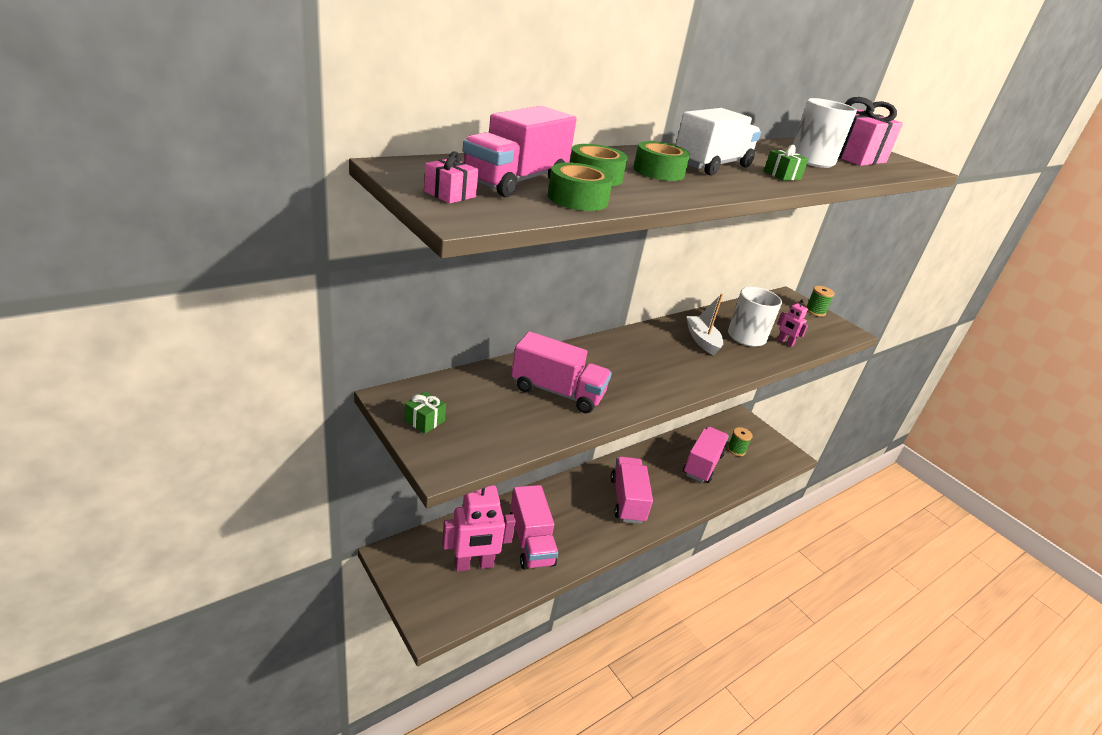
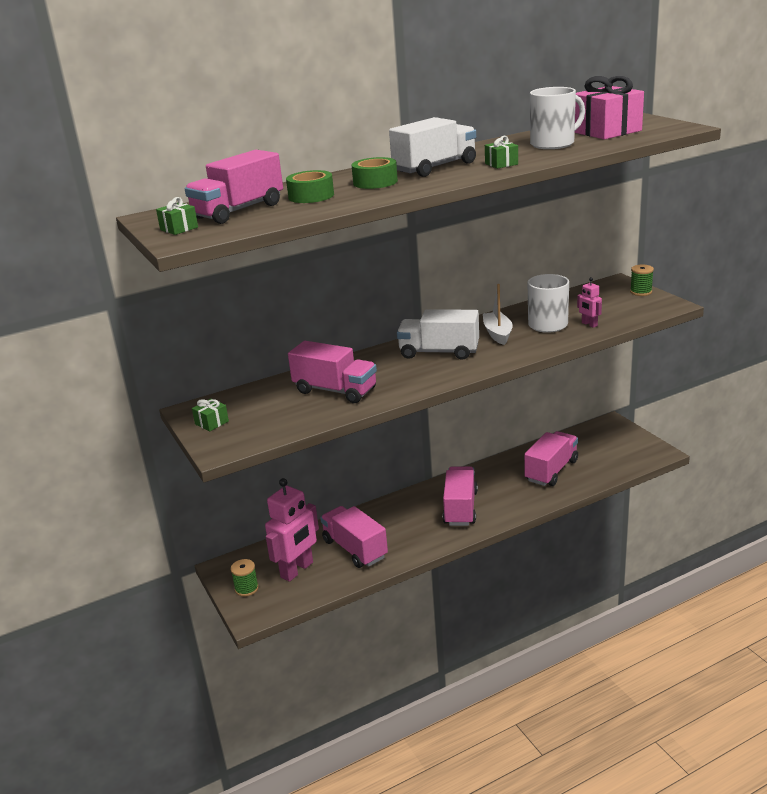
camera: 15 degrees right, 5 degrees down
(450, 194) = (179, 228): pink gift -> green gift
(474, 564) = (297, 570): pink robot -> pink robot turned 45 degrees counterclockwise
(531, 542) = (355, 549): pink truck -> pink truck turned 150 degrees clockwise
(577, 199) = (281, 215): green tape -> none
(652, 355) = (439, 352): none -> white truck
(736, 450) = (594, 454): green spool -> green spool (246, 588)

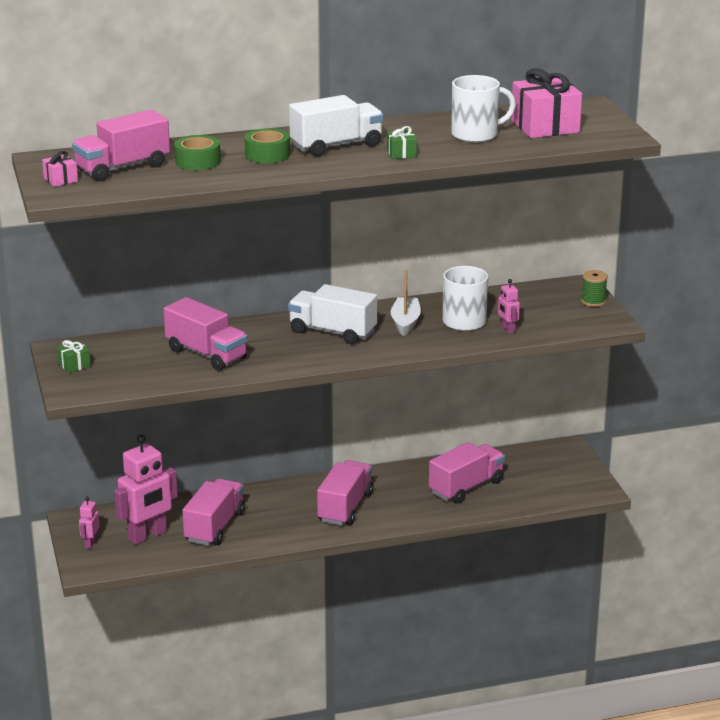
camera: 10 degrees right, 0 degrees up
(179, 228) = (60, 180): green gift -> pink gift
(246, 588) = (90, 543): green spool -> pink robot
(355, 549) = (214, 527): pink truck -> pink truck turned 45 degrees clockwise

